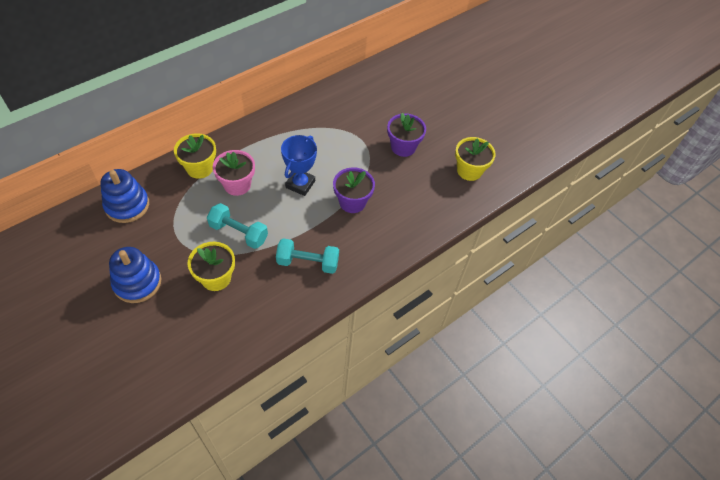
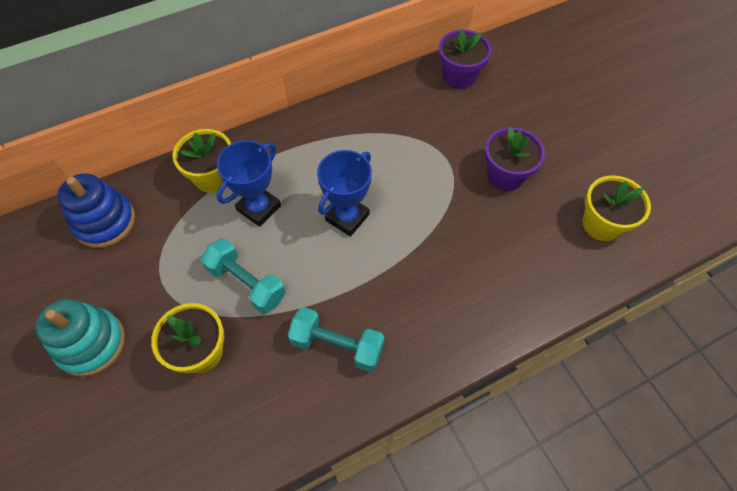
camera: 15 degrees right, 5 degrees up
(137, 282) = (91, 343): blue stacking toy -> turquoise stacking toy
(237, 185) = (259, 208): pink flower pot -> blue trophy
(352, 202) = (418, 254): purple flower pot -> purple flower pot (459, 76)

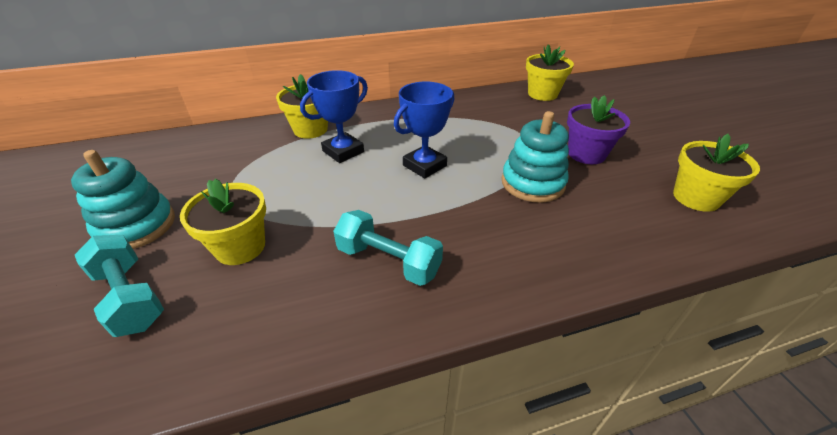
camera: 10 degrees right, 20 degrees down
(105, 222) = (203, 146): blue stacking toy -> none
(246, 283) = (311, 200): turquoise dumbbell -> turquoise dumbbell (130, 297)
(454, 227) = (532, 183): none -> turquoise stacking toy
(459, 76) = (542, 94): purple flower pot -> yellow flower pot

